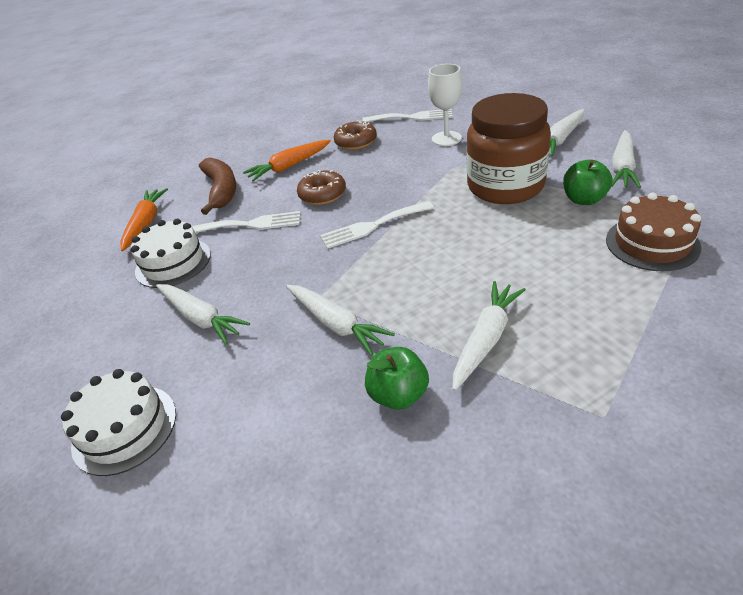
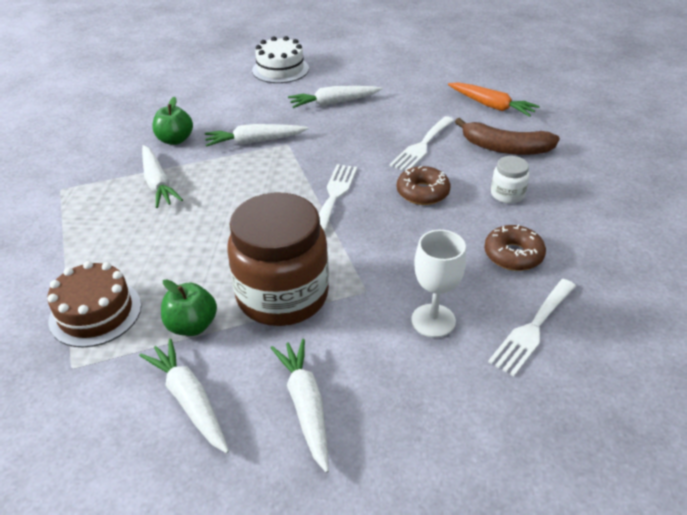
camera: 120 degrees right, 0 degrees up
(173, 262) = (414, 106): white cake -> none
(289, 166) = (507, 194): orange carrot -> white jar

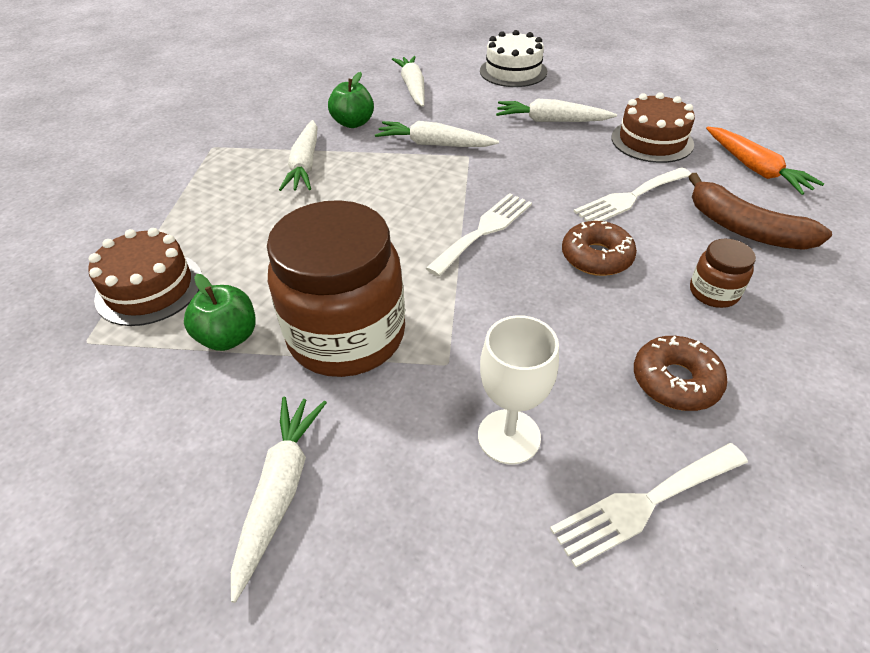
camera: 25 degrees right, 5 degrees up
(189, 400) = (165, 428): white carrot -> white carrot (413, 88)
(414, 101) = (652, 141): none -> brown cake
(507, 194) = (713, 292): white jar -> brown jar

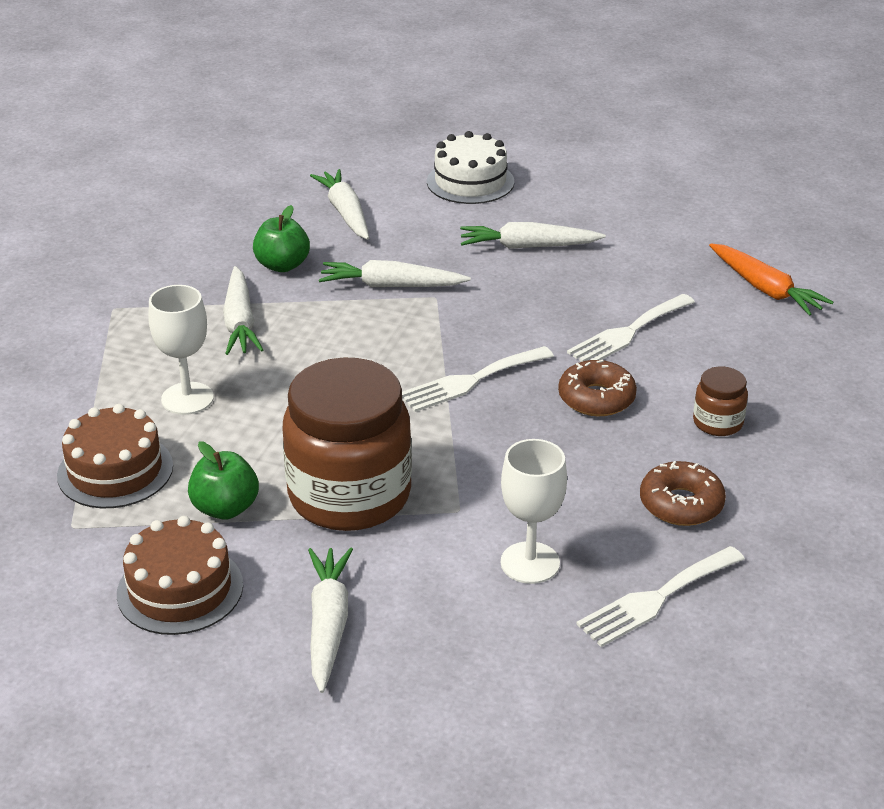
camera: 10 degrees left, 10 degrees down
(238, 226) = (187, 398): none -> white goblet
(484, 230) = (471, 381): white fork -> white fork turned 150 degrees counterclockwise
(652, 141) = (649, 264): brown cake -> brown cake (180, 589)
(744, 228) = (751, 356): brown banana -> none

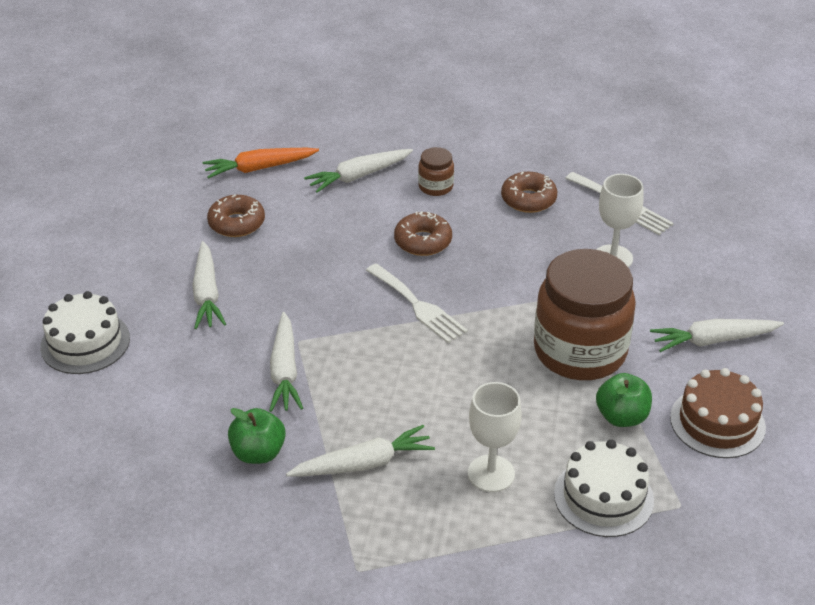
camera: 100 degrees left, 5 degrees up
(115, 470) = (603, 497): brown cake -> white cake
(345, 213) = (151, 424): white carrot -> white carrot (359, 176)
(628, 332) = (332, 231): white fork -> none
(652, 269) = (236, 223): none -> brown donut
(765, 289) = (259, 168): orange carrot -> orange carrot turned 150 degrees counterclockwise

